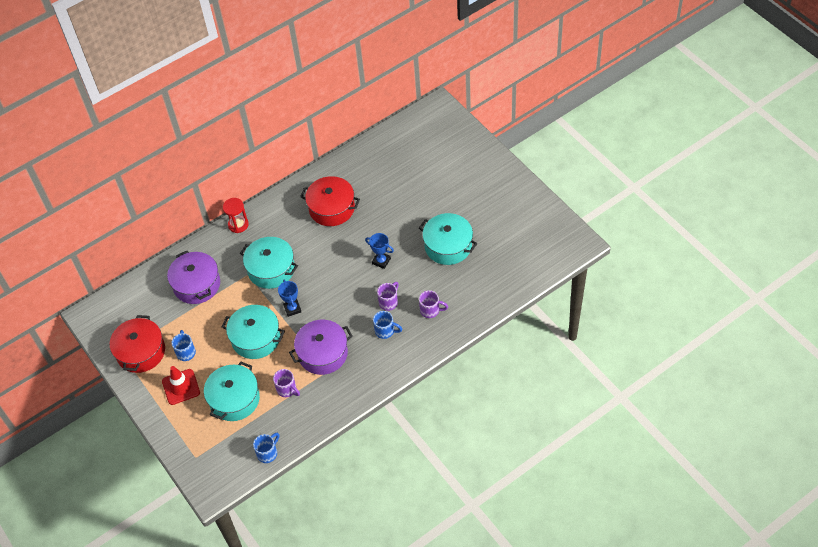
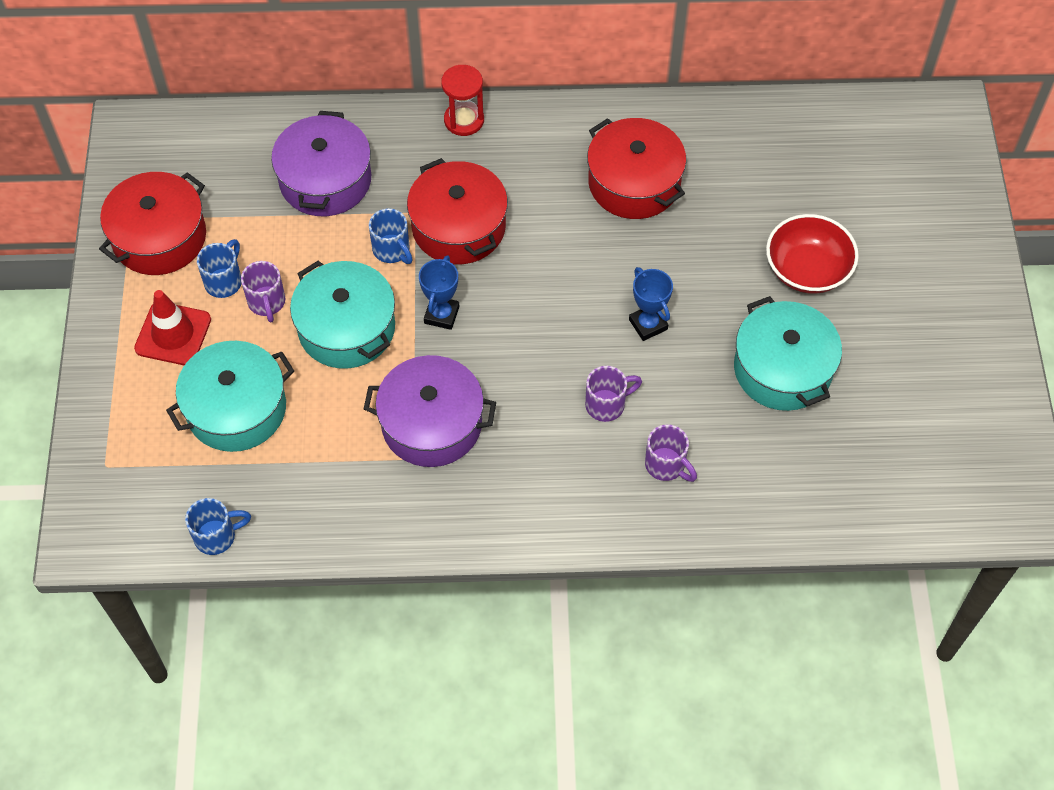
camera: 30 degrees right, 5 degrees up
(271, 269) = (458, 227): turquoise pot -> red pot
(287, 389) = (329, 448): purple mug -> purple mug (267, 303)
(385, 331) = (563, 452): blue mug -> blue mug (392, 250)
(428, 202) = (807, 270): none -> red bowl

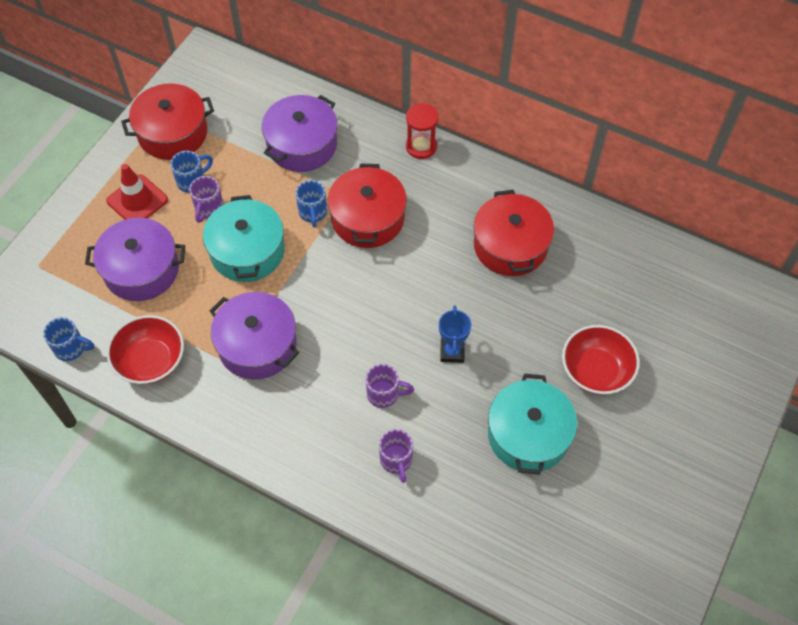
camera: 30 degrees right, 0 degrees up
(236, 409) = (141, 269): turquoise pot -> purple pot
(321, 502) = (151, 361): none -> red bowl
(441, 315) = (315, 273): blue trophy -> none

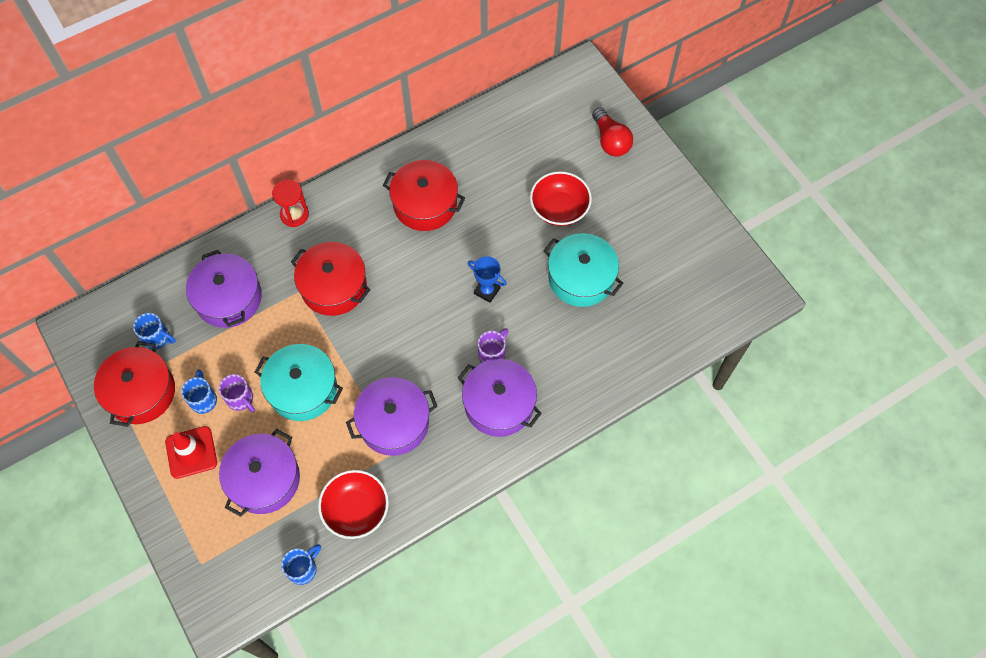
camera: 60 degrees left, 5 degrees up
(313, 213) = (301, 323): blue mug -> blue mug (157, 338)
(332, 430) = (499, 404): none -> purple pot
(396, 460) = (549, 373): purple mug -> none
(719, 378) = (610, 141): none -> red light bulb

